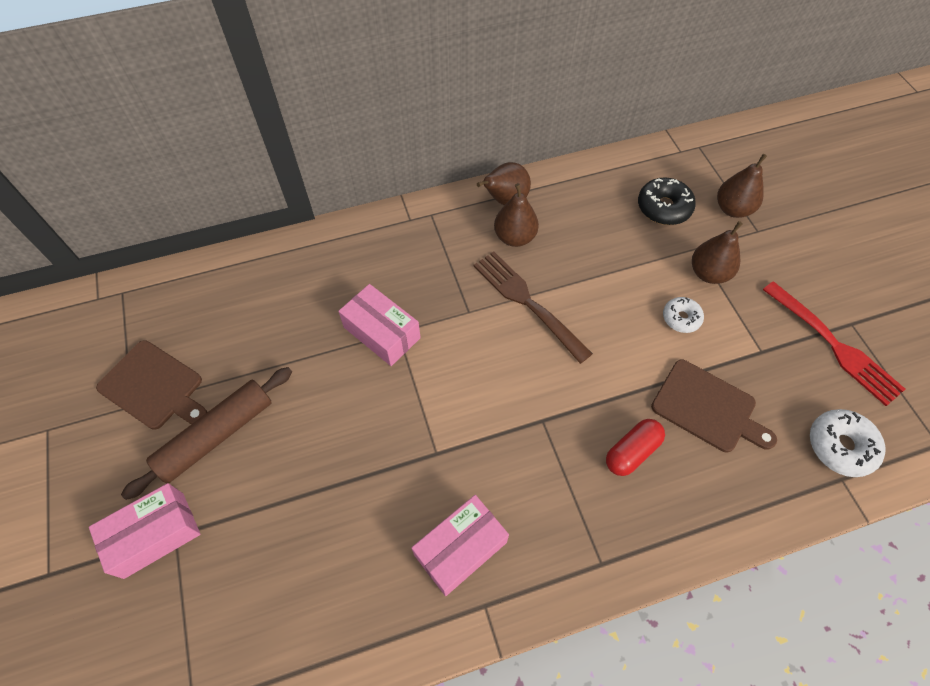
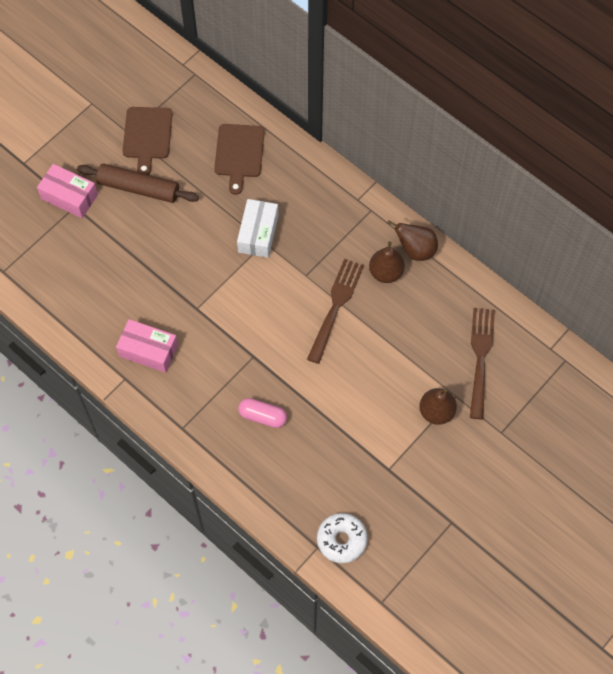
camera: 60 degrees right, 5 degrees up
(382, 332) = (258, 234): pink box -> white box
(632, 452) = (262, 416): red capsule -> pink capsule
(663, 208) = (480, 359): black donut -> brown fork
(681, 318) = (384, 408): white donut -> none
(707, 408) = (321, 450): brown cutting board -> brown cutting board (239, 154)
(732, 209) = (512, 407): brown pear -> none
(832, 344) = (424, 514): red fork -> none

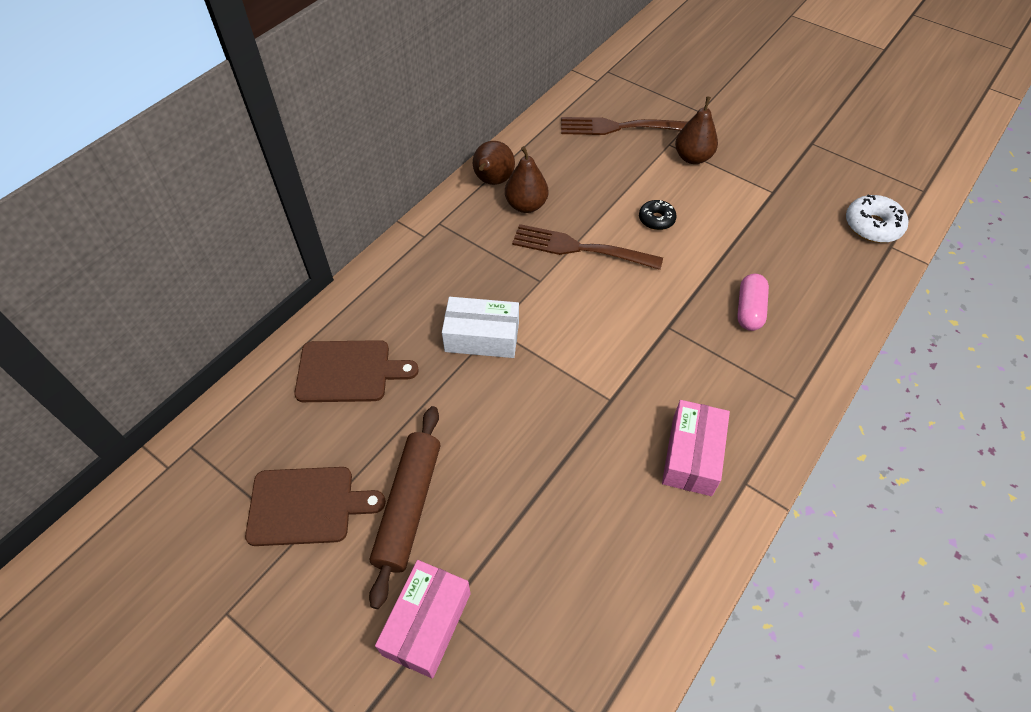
camera: 95 degrees left, 10 degrees down
(362, 368) = (656, 219): none -> black donut

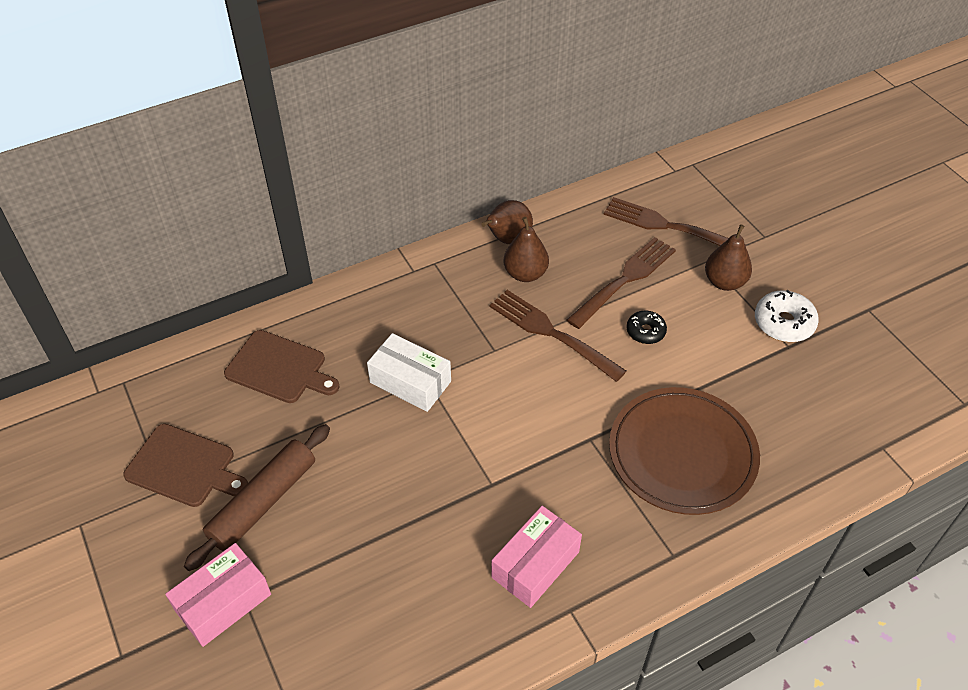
camera: 25 degrees right, 5 degrees down
(613, 183) = (624, 281): none -> brown fork
(749, 310) = (682, 453): pink capsule -> brown plate
(872, 226) = (876, 419): white donut -> white donut (783, 323)

